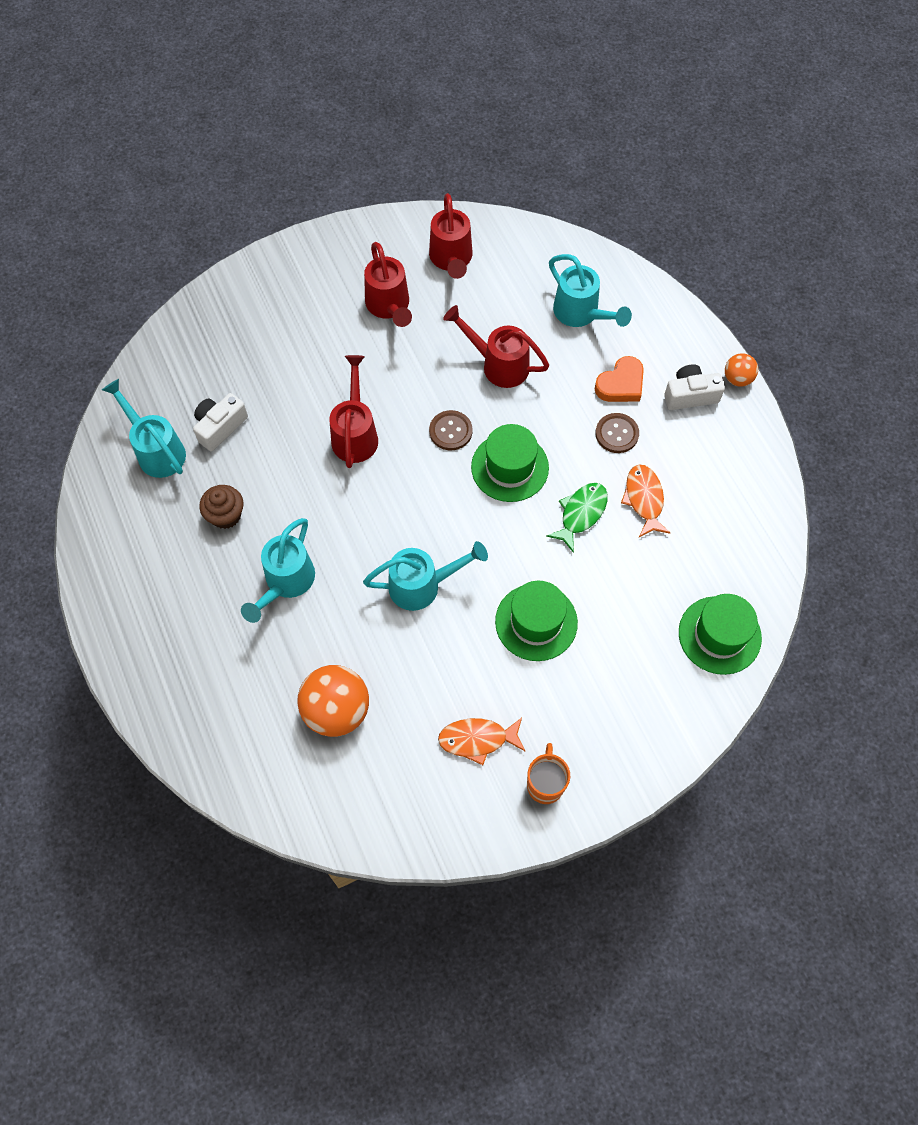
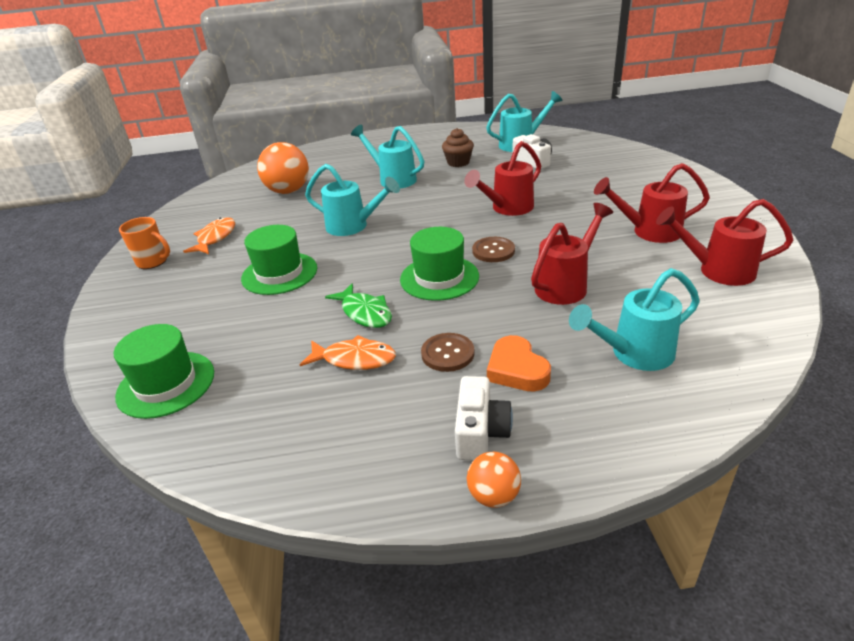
camera: 110 degrees right, 30 degrees down
(355, 434) = (507, 208): red watering can -> red watering can turned 120 degrees clockwise
(422, 585) = (353, 226): turquoise watering can -> turquoise watering can turned 75 degrees counterclockwise

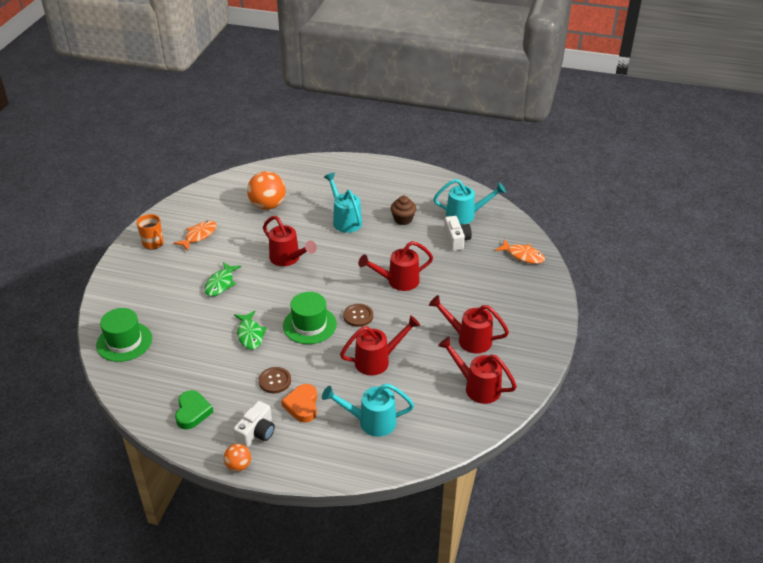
camera: 20 degrees right, 5 degrees up
(279, 273) = (221, 284): green hat -> green fish
(348, 442) = (192, 412): none -> green heart
(353, 226) = (288, 259): turquoise watering can -> red watering can
(354, 359) = (225, 364): orange fish -> orange fish (523, 256)

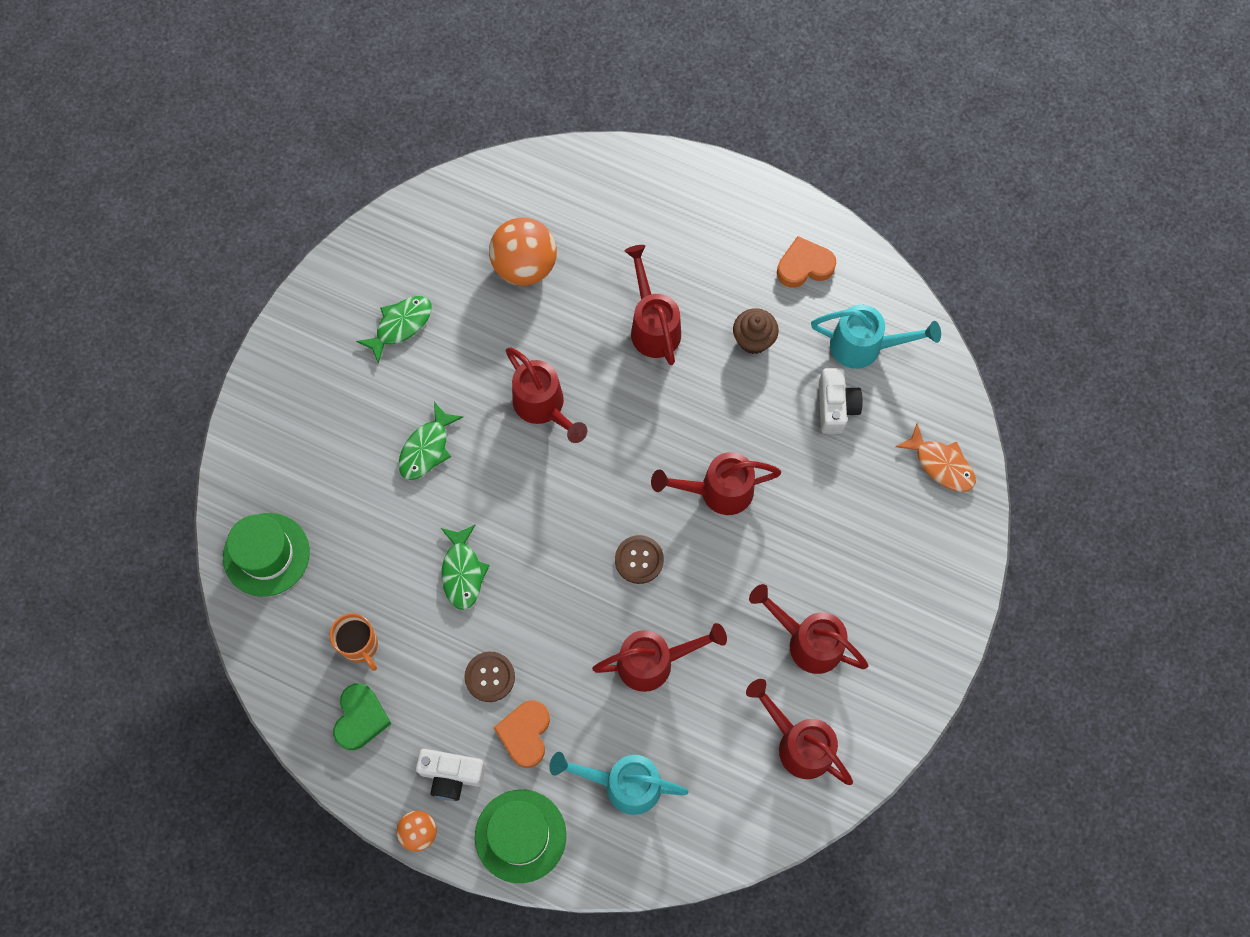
camera: 10 degrees right, 30 degrees up
(153, 243) = (323, 333): orange mug -> orange mug (360, 646)
(199, 236) = (400, 325): orange fish -> green fish
(256, 433) = (451, 775): white camera -> white camera turned 60 degrees clockwise
(309, 325) = (558, 567): green hat -> green hat (520, 836)
(345, 220) = (653, 326): turquoise watering can -> red watering can
(423, 189) = (804, 266): none -> orange heart

